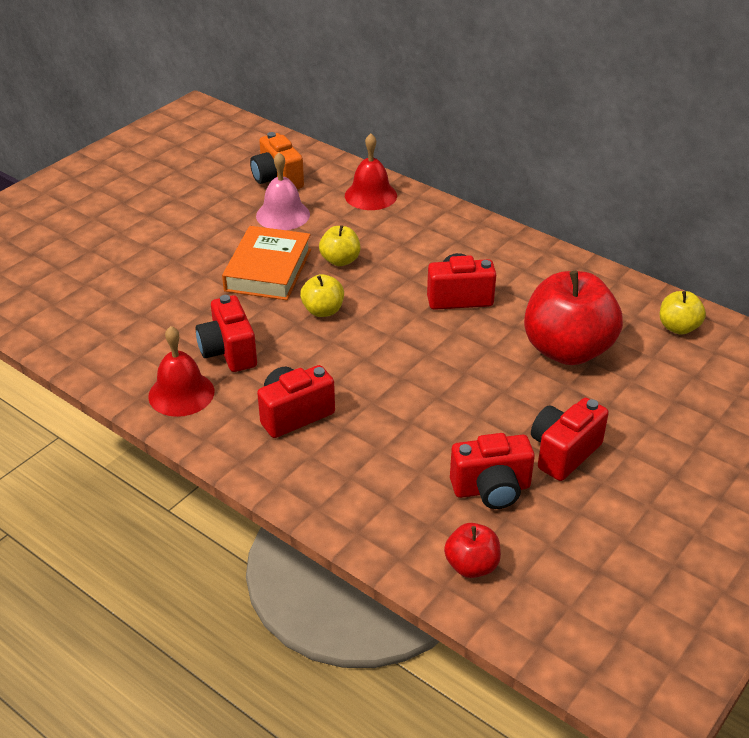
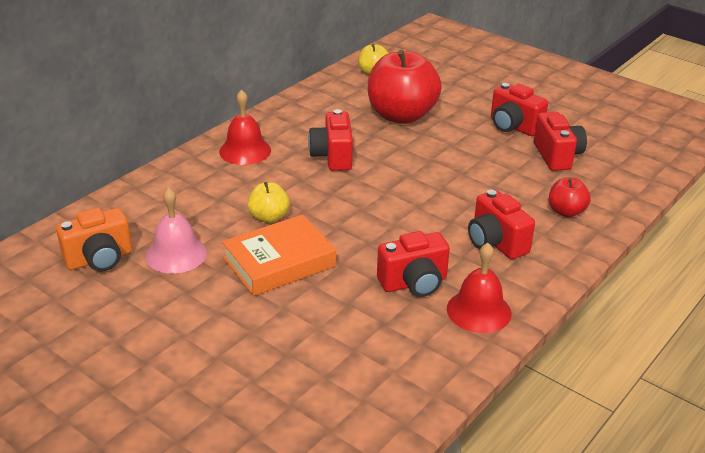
camera: 90 degrees left, 5 degrees down
(268, 270) = (279, 262): orange book -> orange book turned 45 degrees counterclockwise
(323, 311) = (350, 227): yellow apple -> none
(370, 195) = (154, 197): red bell -> red bell (245, 151)
(471, 566) = (630, 168): red apple -> red apple (566, 211)

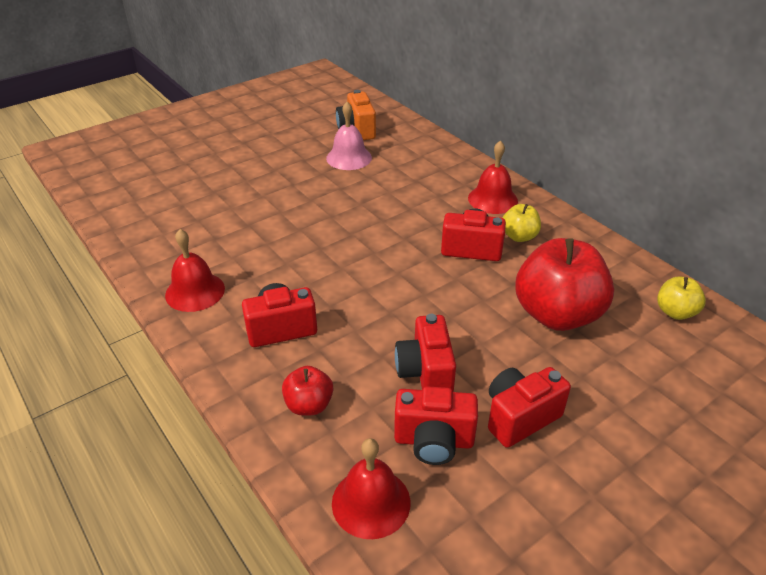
camera: 105 degrees right, 5 degrees up
(269, 217) = (380, 201): yellow apple -> yellow apple (519, 236)
(279, 262) = (316, 199): orange book -> none
(414, 283) = (252, 262): red camera -> red camera (425, 372)
(621, 174) = (371, 502): none -> red bell

